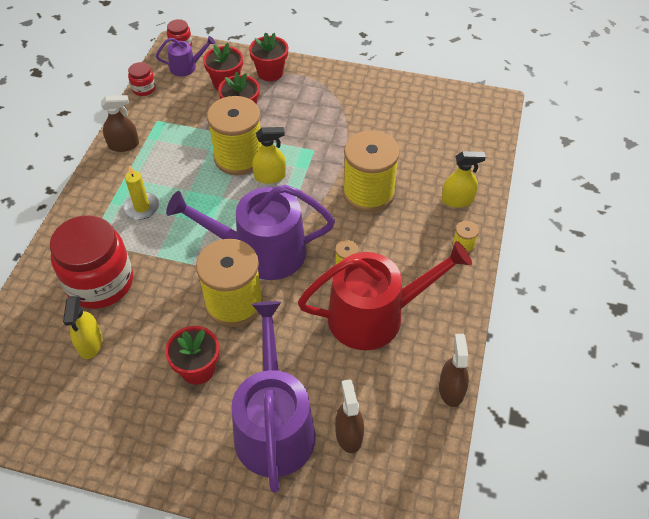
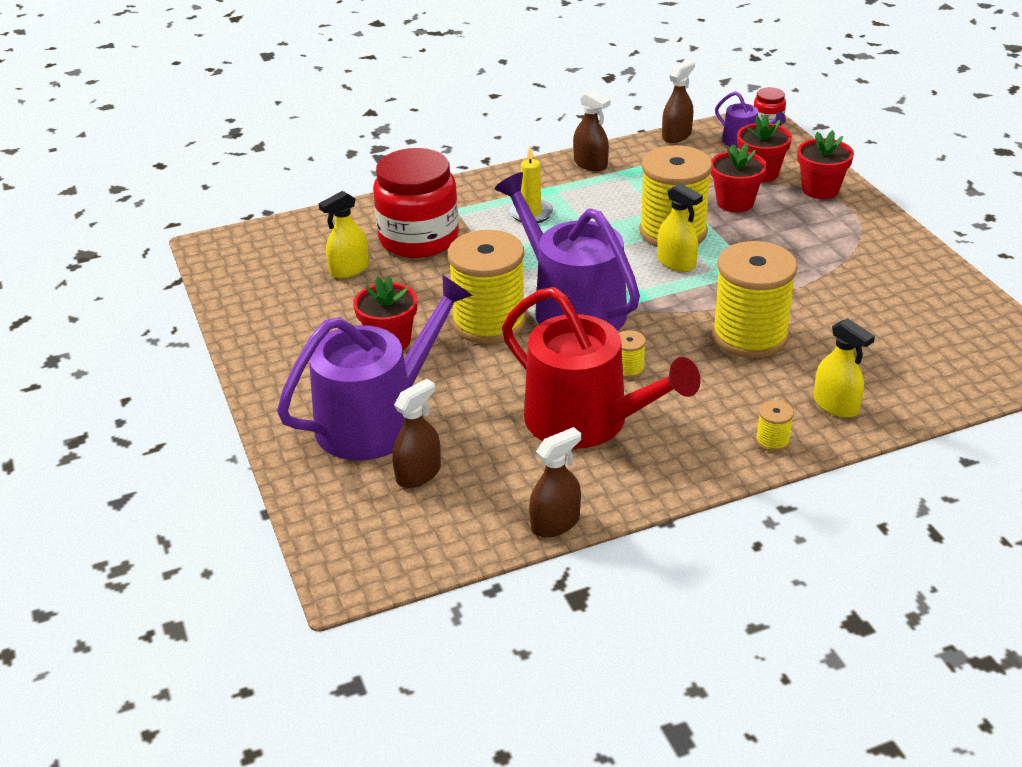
camera: 55 degrees right, 15 degrees down
(144, 89) = (676, 135): red jar -> brown spray bottle

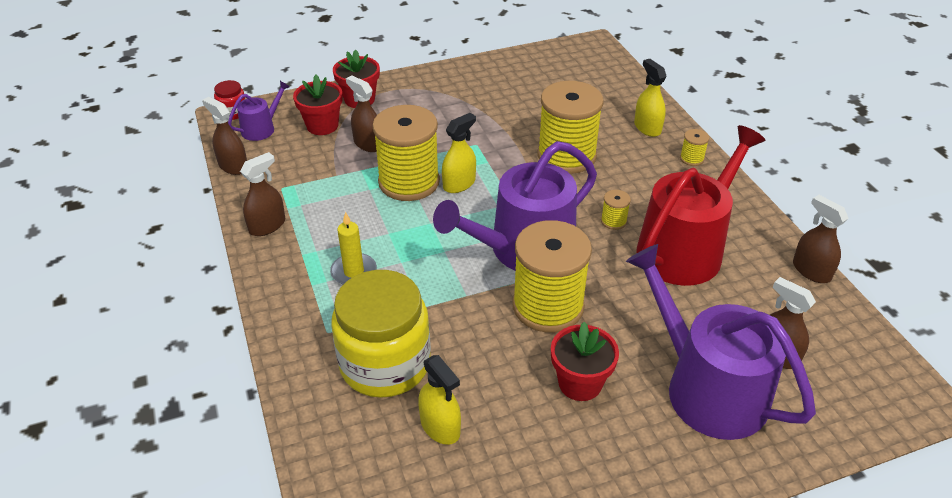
camera: 90 degrees left, 5 degrees up
(419, 239) = (385, 364): red jar -> yellow jar
(735, 203) = (368, 144): red flower pot -> brown spray bottle
(836, 405) = (647, 128): yellow spray bottle -> yellow spray bottle turned 75 degrees counterclockwise

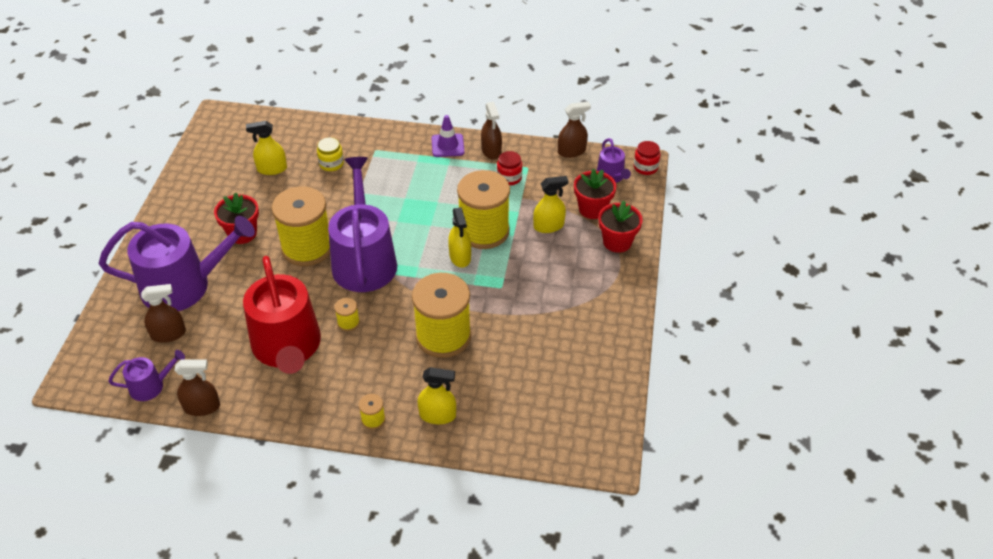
camera: 120 degrees right, 5 degrees up
(278, 266) = (447, 145): none -> purple traffic cone
(309, 195) = (509, 178): none -> red jar
(354, 272) = (414, 175): yellow candle -> none
(368, 144) = (548, 226): brown spray bottle -> yellow spray bottle
(385, 364) = (331, 164): yellow jar -> yellow jar, size x0.44
(841, 325) = (151, 386): none -> purple watering can

